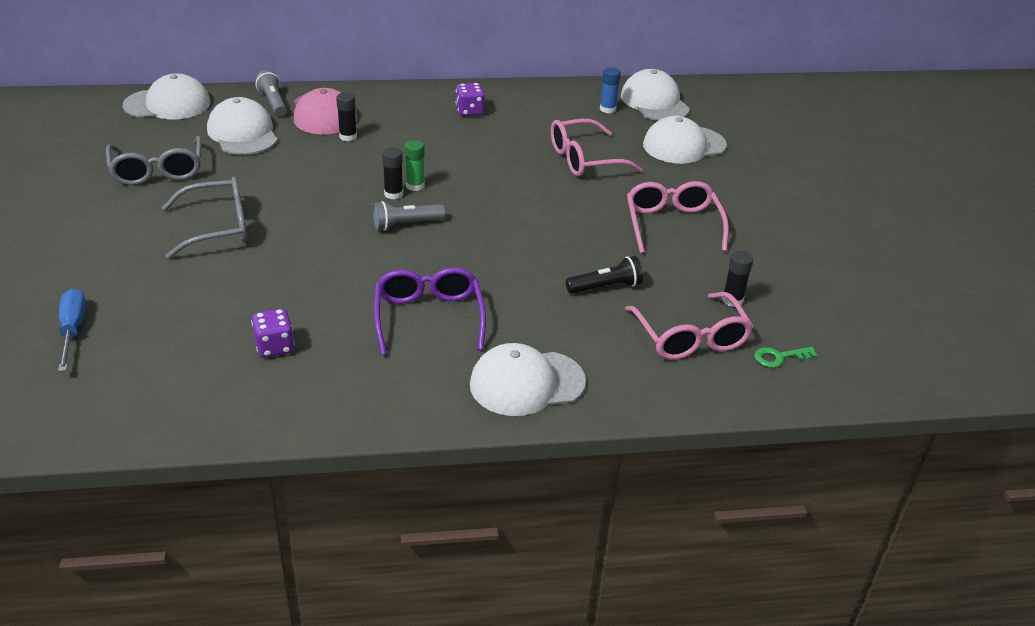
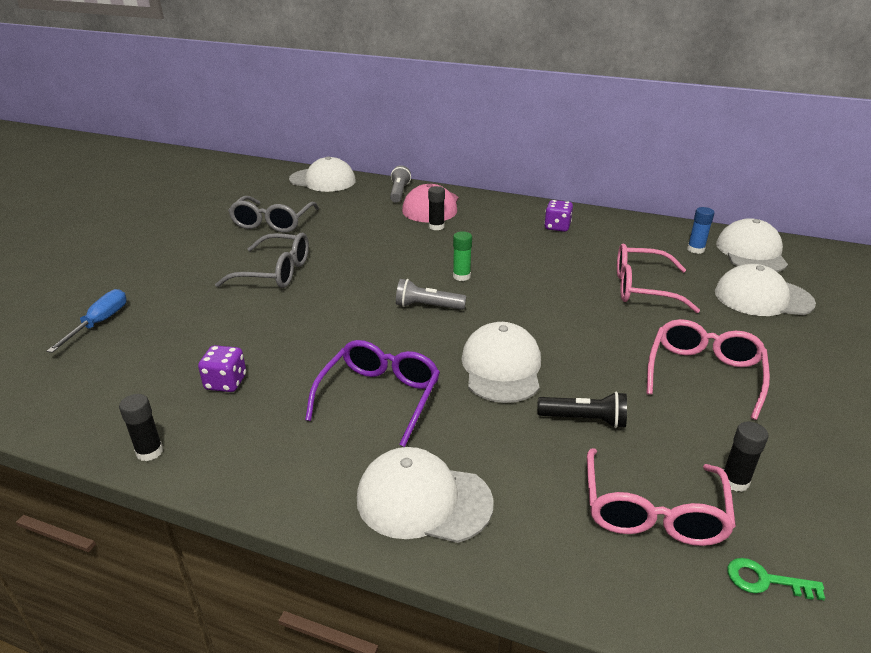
camera: 30 degrees right, 5 degrees down
(243, 133) = (357, 209): white cap -> white cap (501, 367)
(393, 194) = (437, 279): black glue stick -> black glue stick (149, 452)

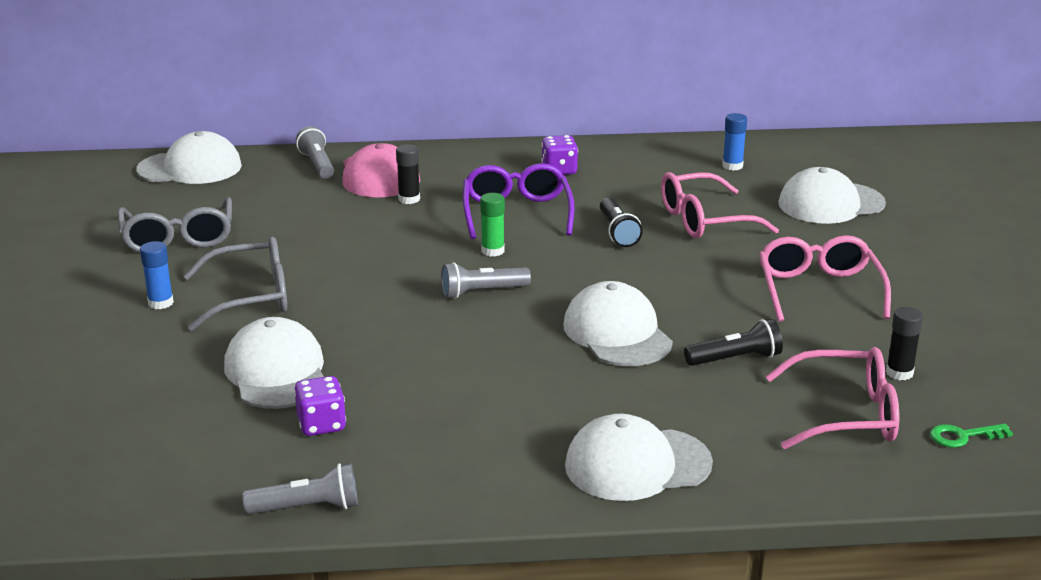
camera: 25 degrees left, 5 degrees down
(99, 323) = (76, 407): blue screwdriver -> none
(149, 452) = (307, 508): black glue stick -> grey flashlight
(220, 263) = (160, 303): none -> blue glue stick
(380, 396) = (512, 392): purple glasses -> purple glasses (516, 213)
(565, 283) = (617, 232): none -> black flashlight
(652, 512) = (846, 415): pink glasses -> pink glasses turned 75 degrees counterclockwise
(751, 252) = (792, 157): white cap -> white cap (277, 372)

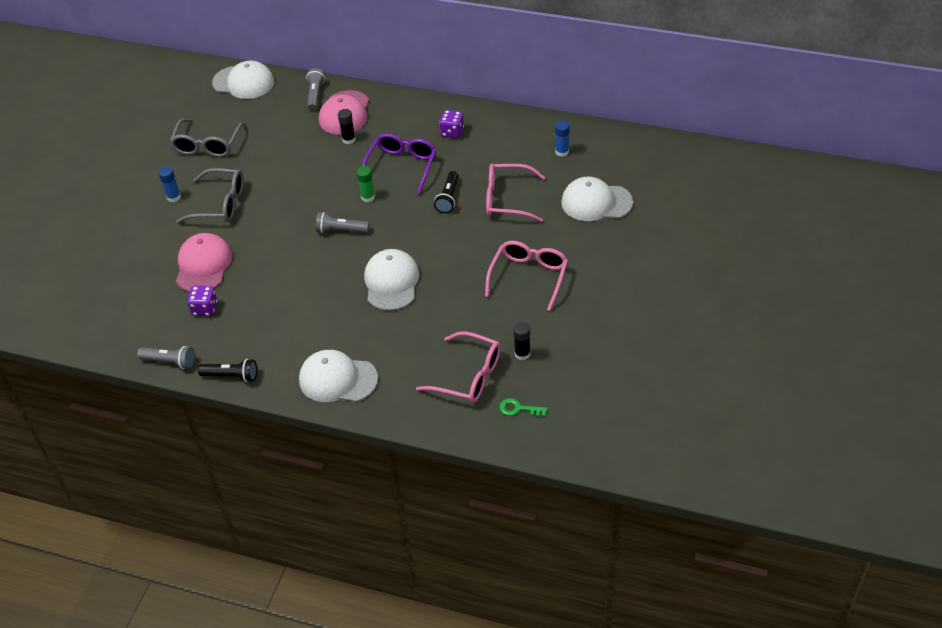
camera: 25 degrees right, 20 degrees up
(277, 372) = (203, 265): white cap -> pink cap
(735, 359) = (440, 319): black flashlight -> black flashlight (231, 376)

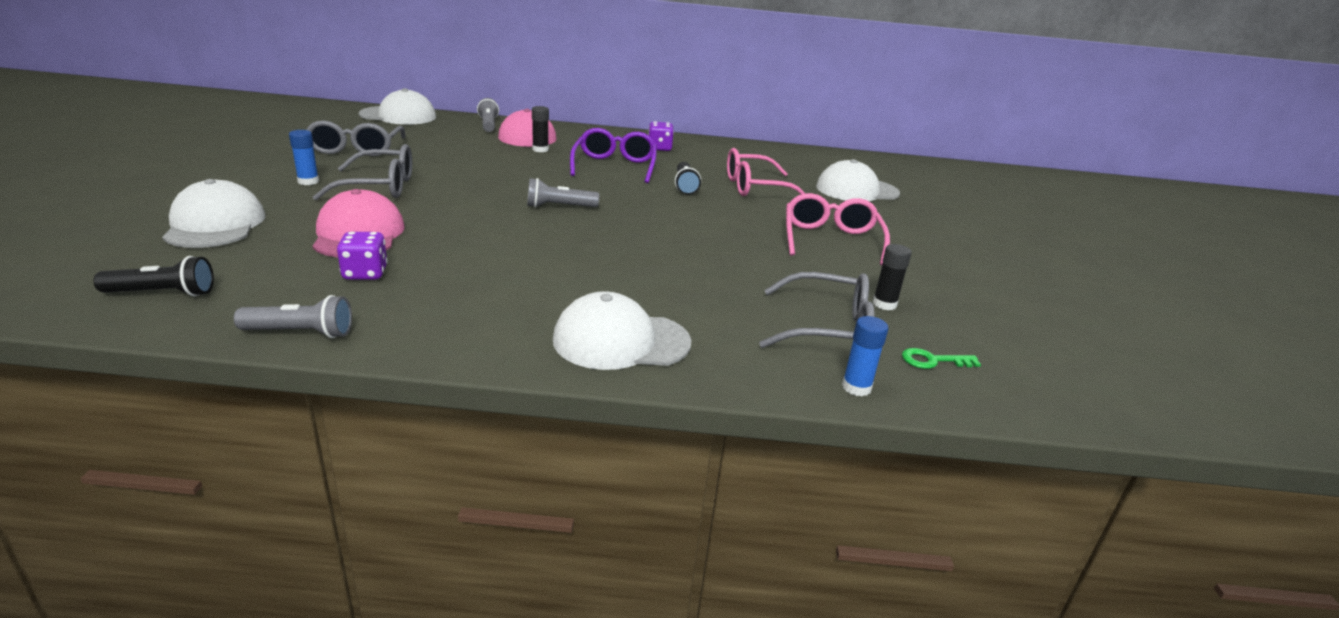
camera: 20 degrees left, 20 degrees down
(231, 376) = (425, 345): black flashlight -> black flashlight (162, 293)
(367, 197) = (583, 184): green glue stick -> none
(391, 282) = (652, 246): white cap -> white cap (215, 224)
(469, 376) = (828, 329): pink glasses -> grey glasses
(562, 152) = (789, 161): blue glue stick -> blue glue stick (856, 387)

